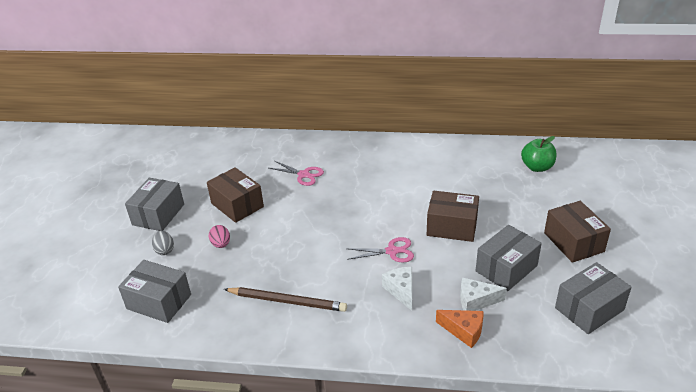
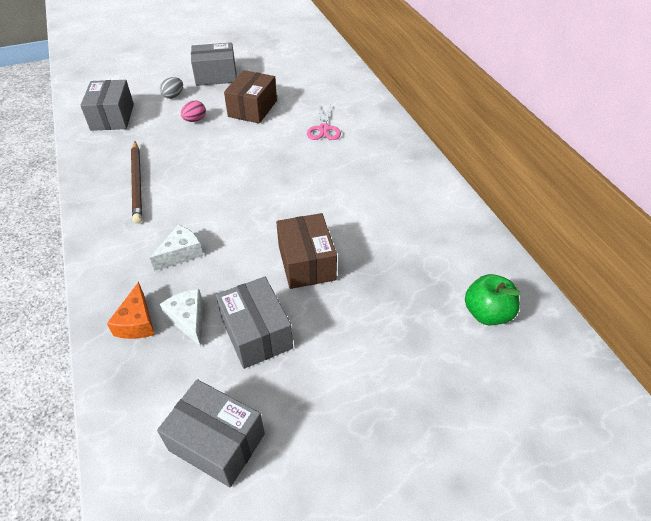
camera: 60 degrees right, 10 degrees up
(392, 251) = (239, 228): pink scissors -> none
(506, 268) = (256, 333): grey box -> grey box turned 45 degrees clockwise
(573, 242) = (345, 394): brown box -> none

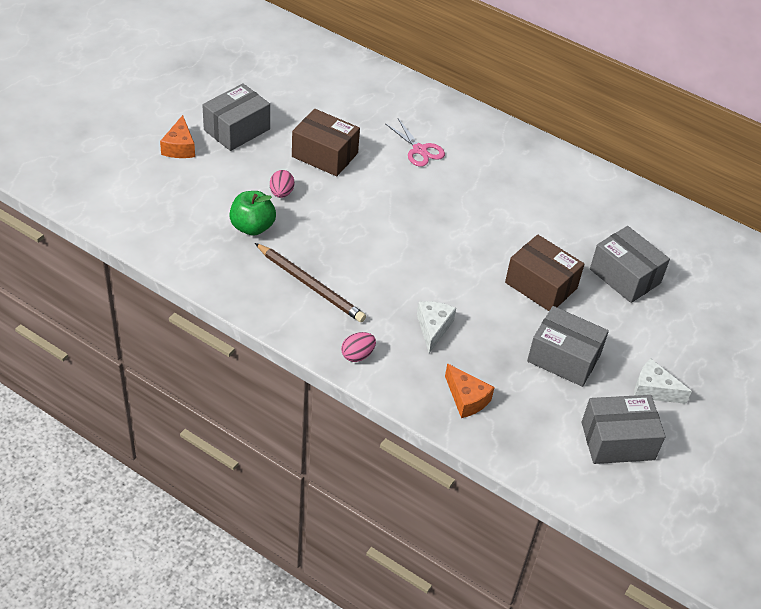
camera: 40 degrees left, 0 degrees up
(104, 245) = (357, 355): none -> pink egg
(112, 117) = (187, 227): grey box -> grey box (625, 276)
(169, 73) = (179, 147): none -> orange cheese
(173, 96) = (221, 174): grey egg -> none
(188, 320) = (503, 375): white cheese -> white cheese (653, 390)
(252, 108) = (324, 155): brown box -> brown box turned 45 degrees counterclockwise
(487, 313) = (700, 260): green apple -> green apple (252, 227)

